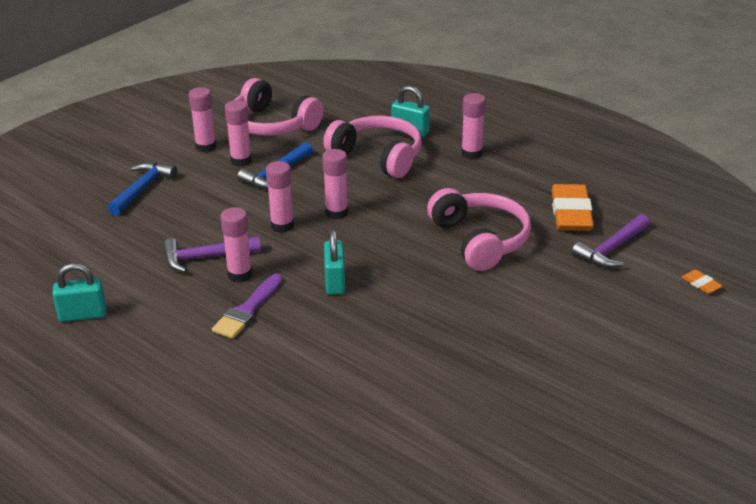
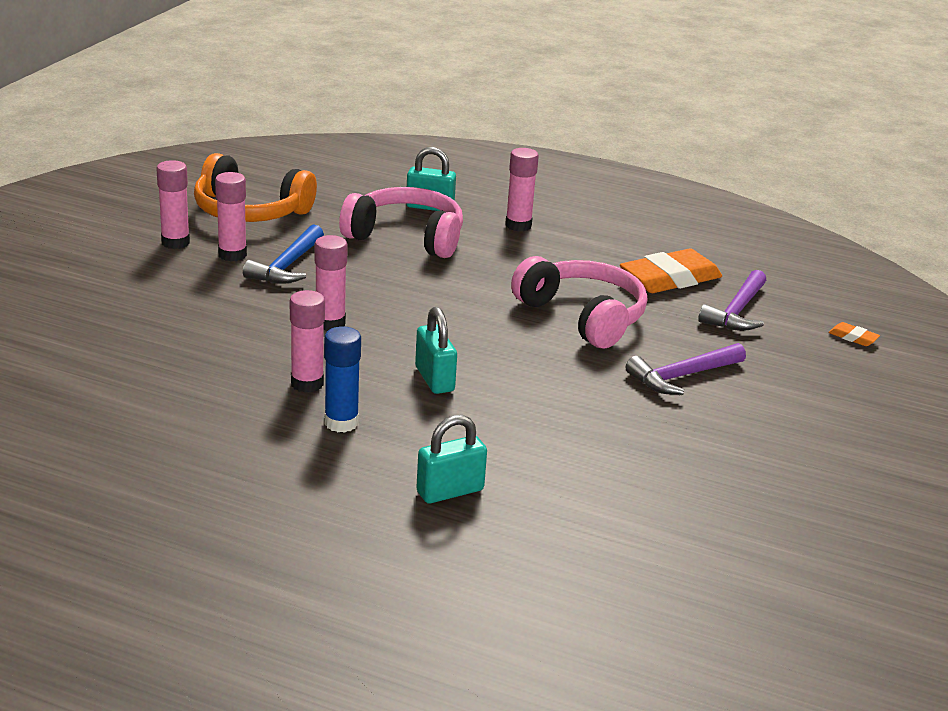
camera: 20 degrees left, 5 degrees down
(83, 315) = (118, 454): turquoise padlock -> turquoise padlock (450, 491)
(142, 189) = (115, 298): blue hammer -> none
(205, 257) = (250, 369): purple hammer -> purple hammer (682, 376)
(247, 310) = (341, 423): purple brush -> blue glue stick
(272, 125) = (250, 211): pink headphones -> orange headphones
(336, 213) = (391, 303): pink glue stick -> none
(571, 213) = (670, 279): orange eraser -> orange eraser turned 75 degrees clockwise

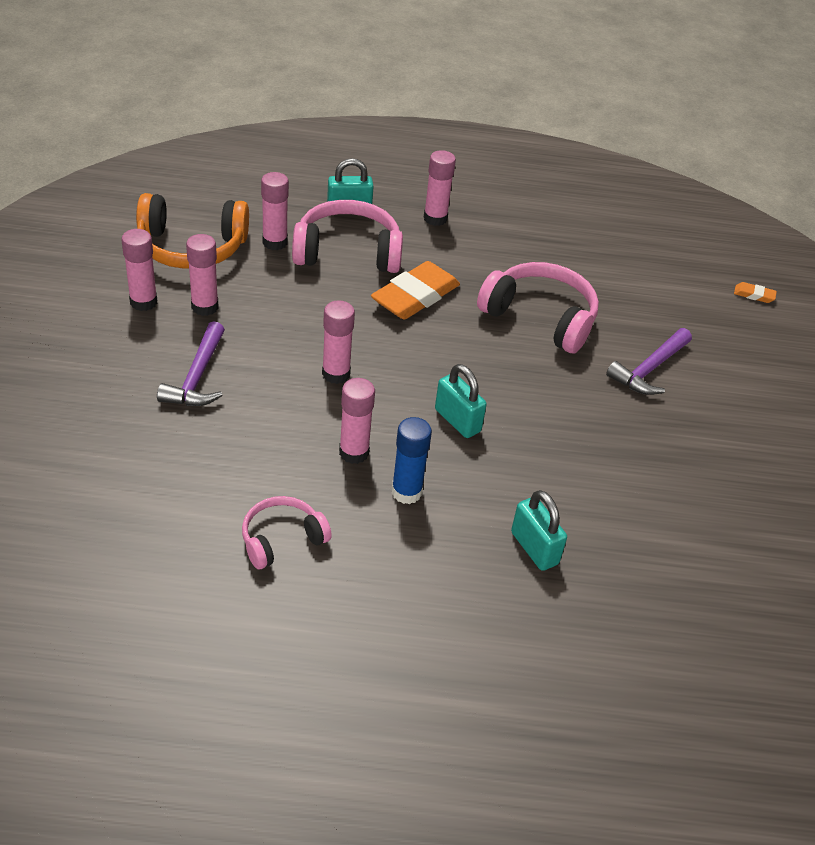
camera: 20 degrees left, 15 degrees up
(188, 433) = (282, 539): none -> pink headphones
(287, 266) = (262, 310): blue hammer -> none
(336, 219) = (275, 242): none -> pink glue stick
(450, 491) = (534, 548): turquoise padlock -> turquoise padlock turned 75 degrees counterclockwise
(670, 279) = (587, 258): orange eraser -> orange eraser (415, 296)
(737, 311) = (656, 285): purple hammer -> purple hammer (197, 377)

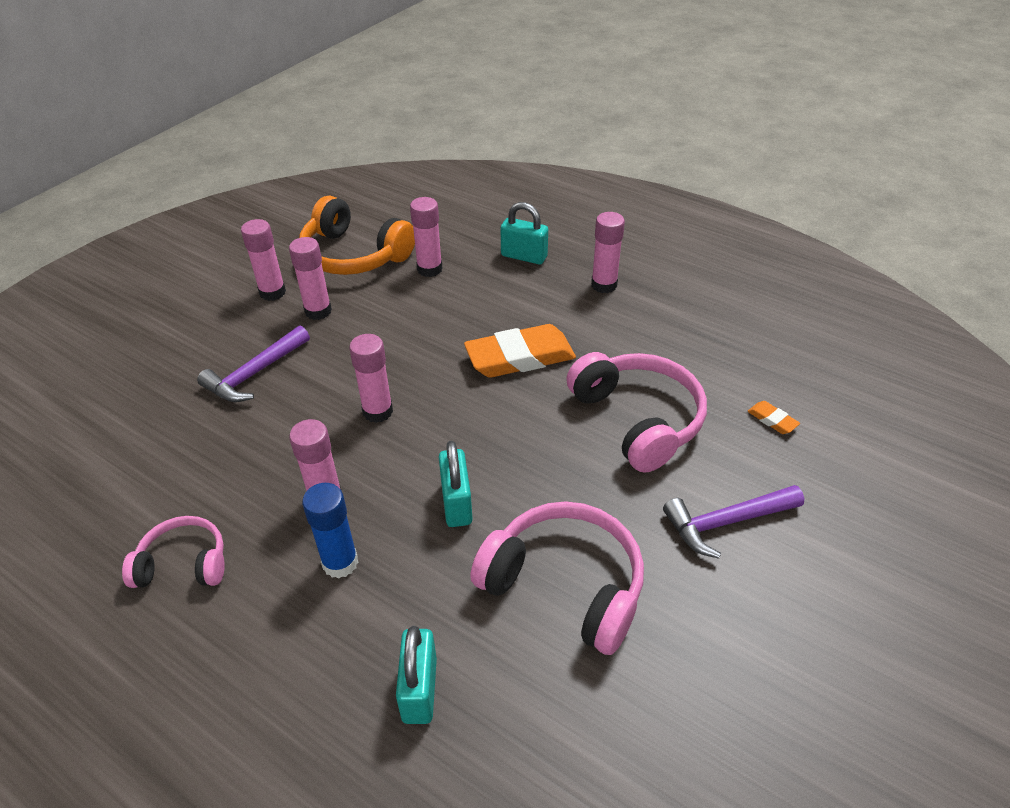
camera: 35 degrees right, 0 degrees up
(348, 252) = (489, 295): pink headphones -> pink headphones (565, 584)
(754, 295) = (937, 475): orange eraser -> orange eraser (772, 420)

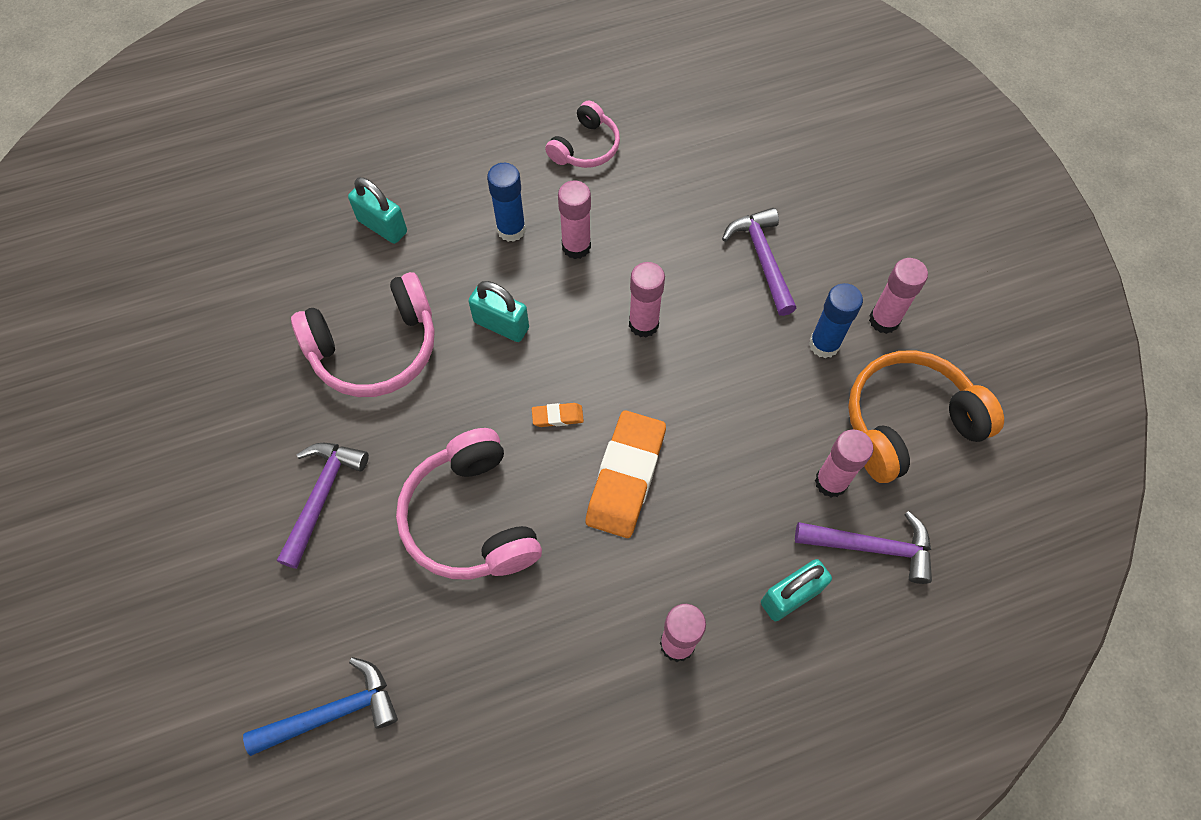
camera: 125 degrees right, 20 degrees up
(318, 311) = (824, 344): pink glue stick -> blue glue stick
(459, 240) = (871, 547): none -> purple hammer
(638, 419) = (470, 518): pink headphones -> pink headphones turned 60 degrees clockwise
(772, 420) = (373, 635): orange eraser -> orange eraser (557, 416)
(837, 409) = (333, 712): none -> blue hammer

